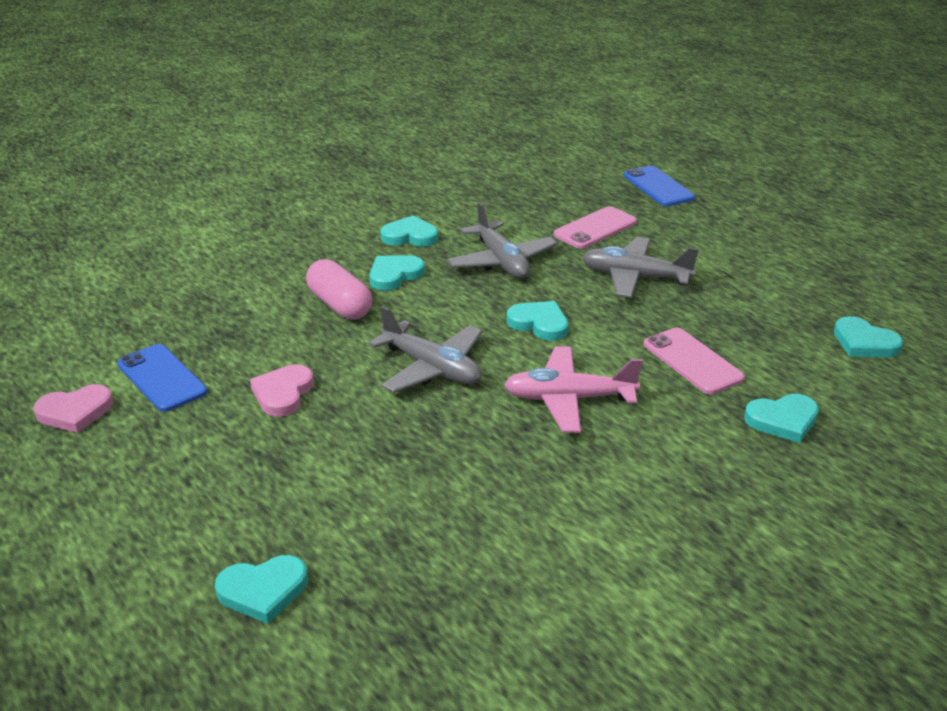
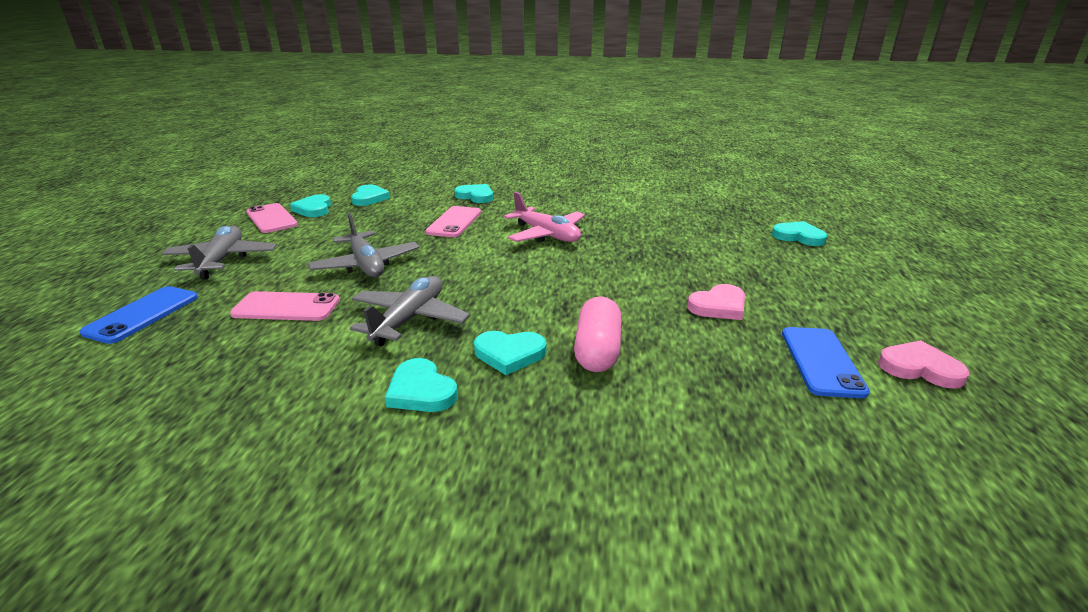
camera: 135 degrees left, 5 degrees down
(432, 368) = (595, 277): grey plane -> grey plane (222, 260)
(539, 324) = (484, 269): turquoise heart -> turquoise heart (314, 209)
(843, 269) = (271, 219): none -> pink phone

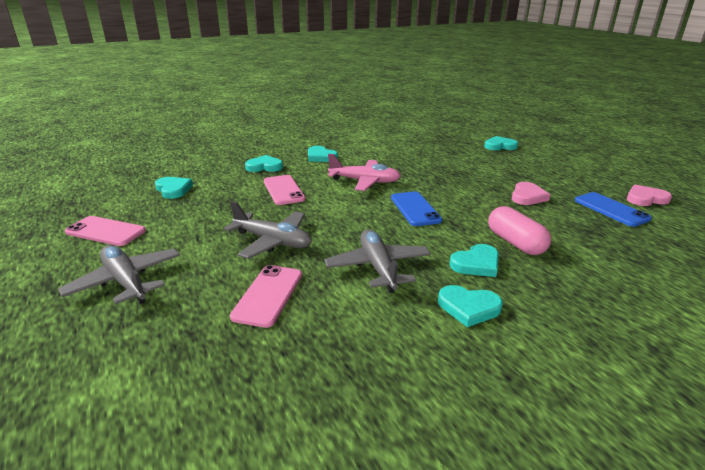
camera: 35 degrees left, 0 degrees up
(142, 314) = (136, 356): blue phone -> blue phone (415, 209)
(286, 307) = (268, 295): pink phone -> pink phone turned 45 degrees counterclockwise
(314, 209) = (135, 212): turquoise heart -> turquoise heart (320, 157)

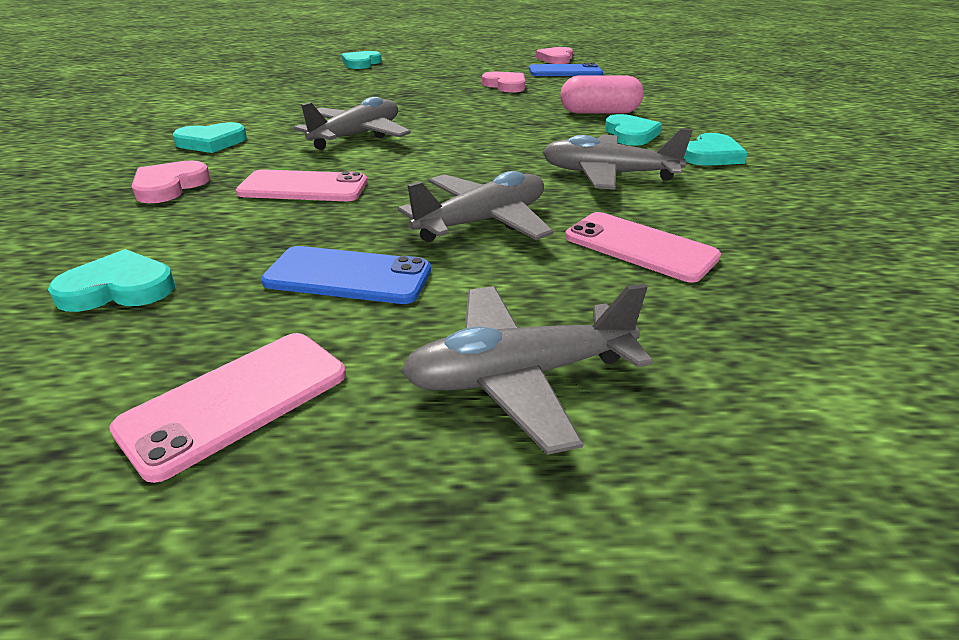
camera: 65 degrees left, 5 degrees up
(264, 167) = (169, 186): turquoise heart -> pink heart
(365, 181) = (357, 136): pink plane -> grey plane
(415, 209) = (478, 130): blue phone -> blue phone (348, 276)

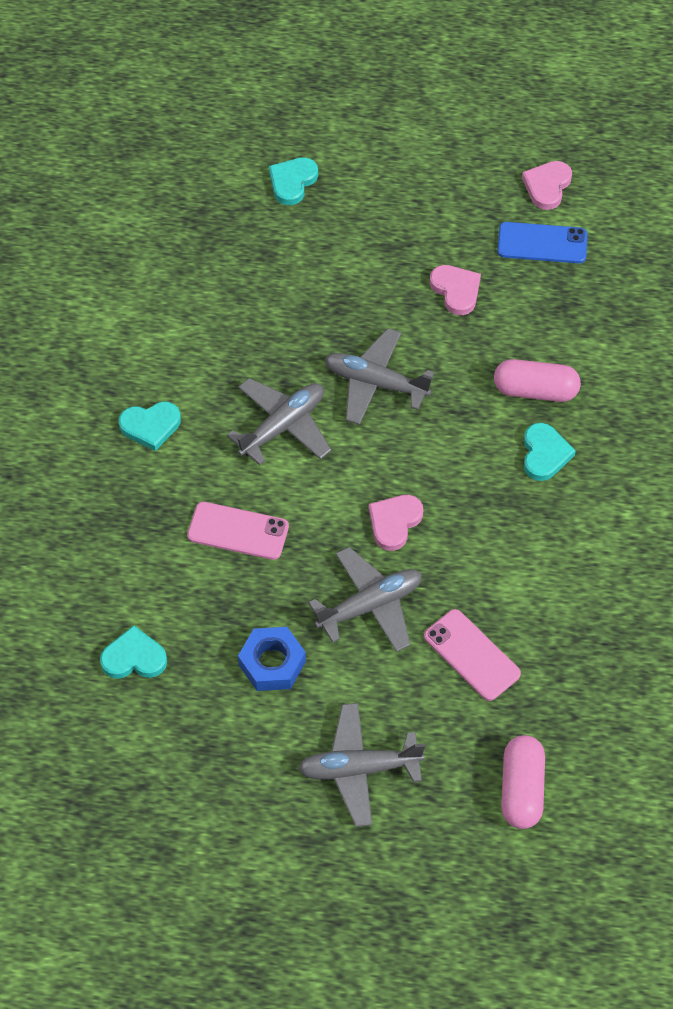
camera: 10 degrees right, 25 degrees up
(169, 186) = (133, 515): pink heart -> pink heart (394, 522)
(236, 401) = (217, 765): pink phone -> none
(348, 276) = (272, 663): blue phone -> blue nut
(608, 175) = (490, 539): grey plane -> grey plane (375, 383)
(711, 155) = (599, 512): turquoise heart -> none
(826, 371) = (521, 789): none -> pink capsule

